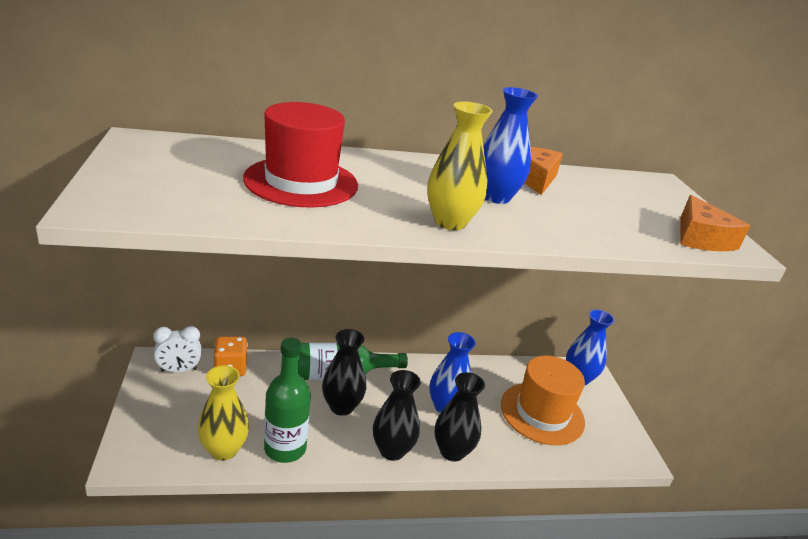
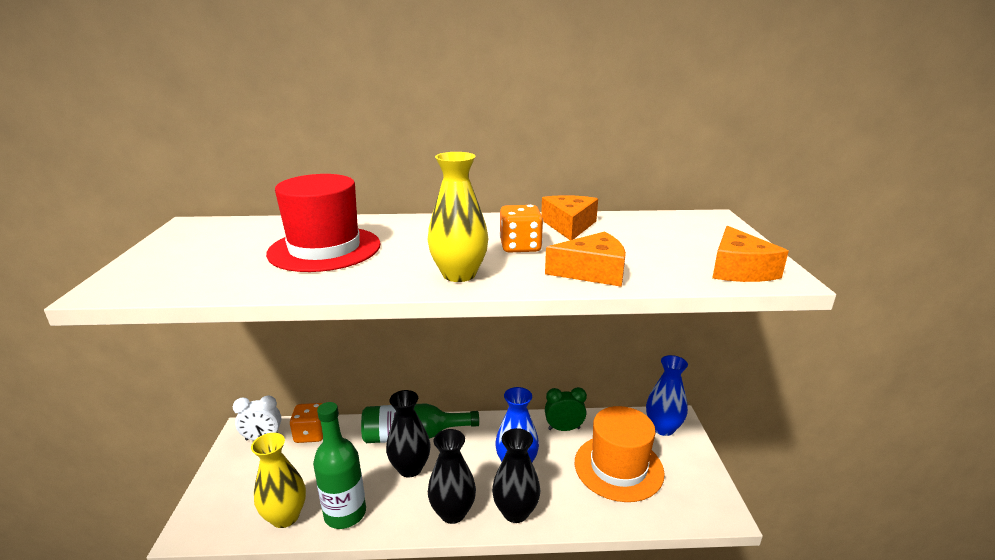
camera: 10 degrees right, 5 degrees down
(486, 374) = (564, 429): none -> green clock
(495, 197) = (520, 247): blue vase -> orange dice
(573, 229) = (592, 272): none -> orange cheese

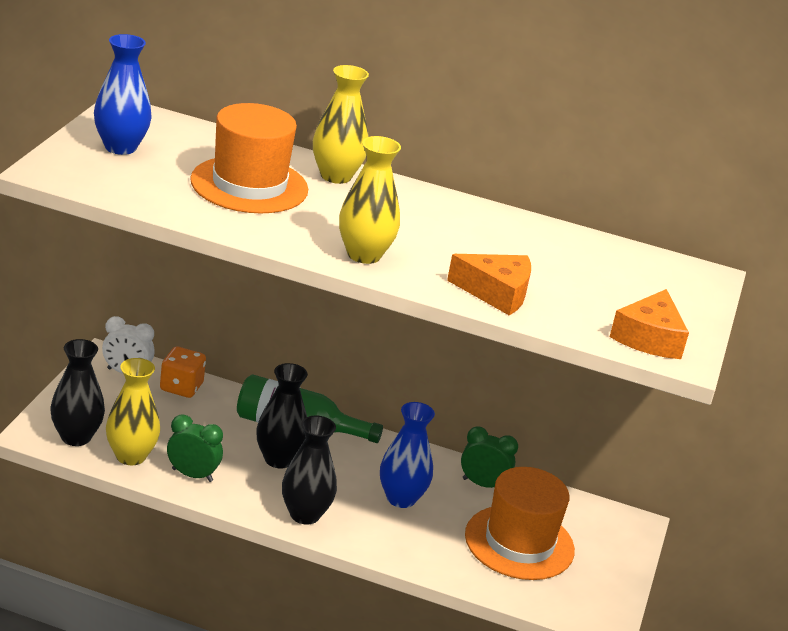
camera: 15 degrees right, 5 degrees up
(324, 249) = (249, 185): red hat -> orange hat
(345, 513) = (192, 475): green bottle -> green clock
(396, 225) = (336, 176): none -> yellow vase
(515, 512) = (372, 538): black vase -> black vase (76, 437)
(520, 247) = (448, 243): orange dice -> none
(569, 226) = (525, 235): orange cheese -> none
(663, 428) = (608, 527): blue vase -> blue vase (120, 147)

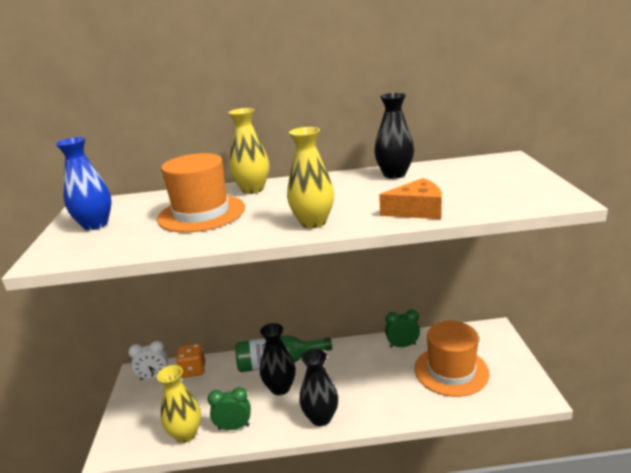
camera: 15 degrees left, 5 degrees down
(76, 437) = (141, 439): black vase -> black vase (394, 174)
(401, 498) = (367, 377): blue vase -> none
(649, 338) = (531, 197): orange cheese -> none

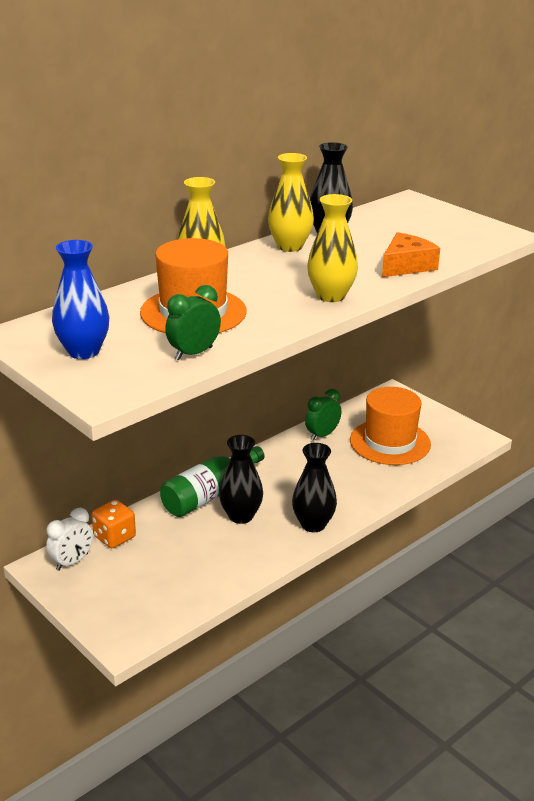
camera: 40 degrees left, 5 degrees up
(185, 434) = (189, 593): yellow vase -> yellow vase (290, 246)
(233, 427) = (234, 566): green clock -> green clock (194, 353)

